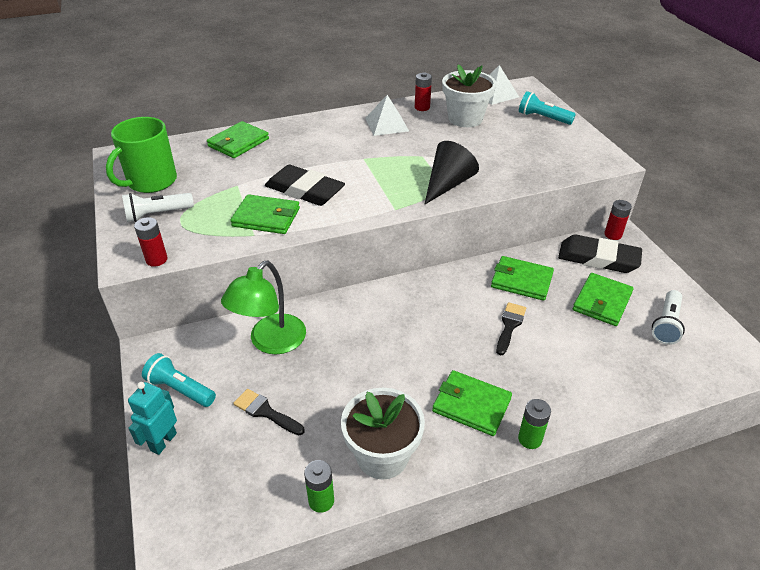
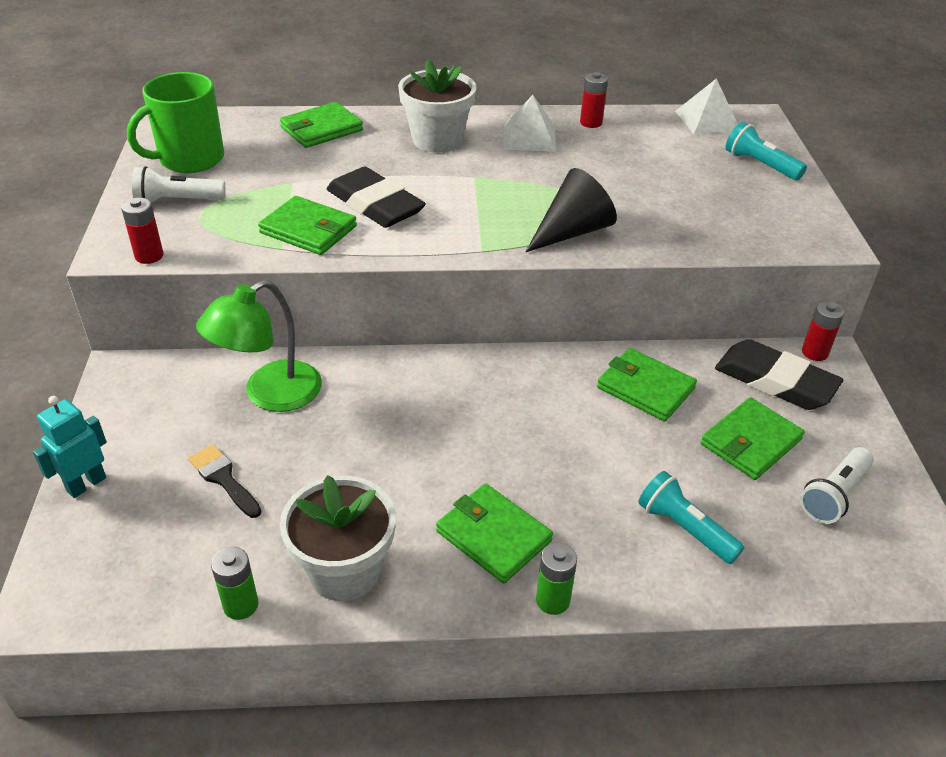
camera: 15 degrees right, 0 degrees up
(180, 389) = (134, 426): turquoise flashlight -> turquoise flashlight (684, 528)
(465, 118) = (644, 147): white flower pot -> white flower pot (437, 140)
(510, 325) = (598, 444): black brush -> none

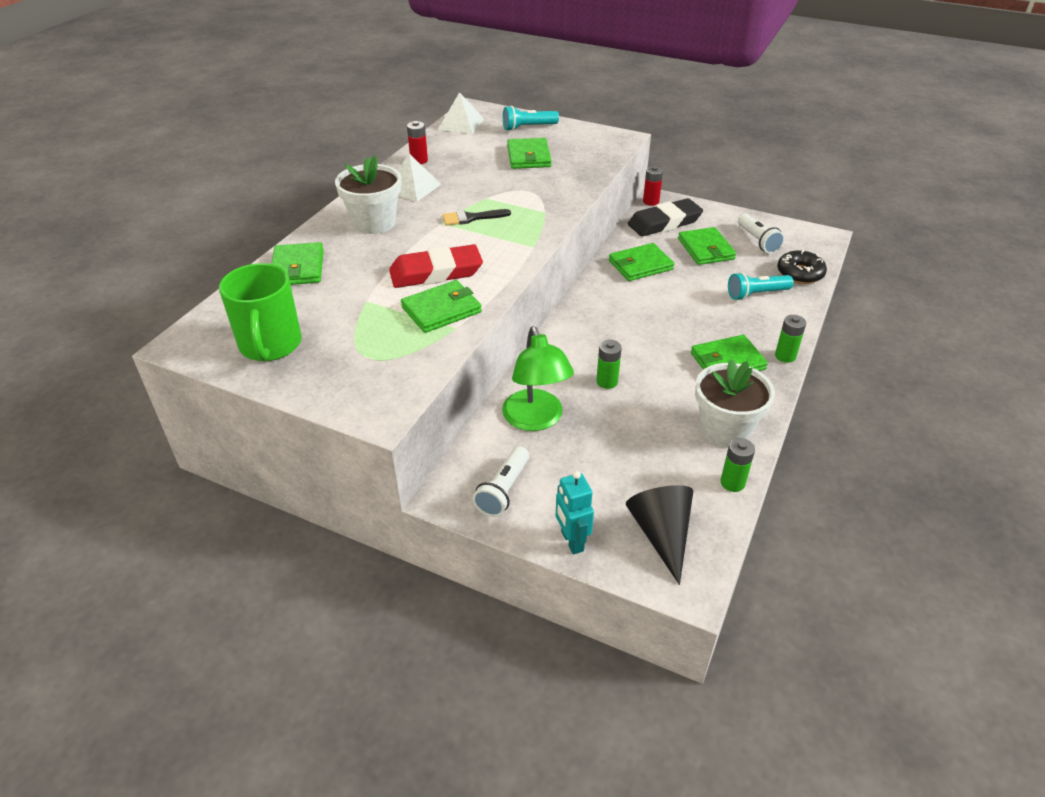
camera: 60 degrees left, 0 degrees up
(149, 256) = (406, 396): red battery -> none
(177, 201) = (334, 365): white flashlight -> white flashlight (503, 490)
(223, 478) = (610, 464): black brush -> black brush (471, 218)
(372, 430) = (607, 382): none -> green battery
(375, 204) = (436, 272): black eraser -> red eraser
(572, 231) = (541, 209): black cone -> black cone (661, 534)
(687, 187) = (529, 157): none -> green wallet
(792, 570) = (800, 273): none -> black donut

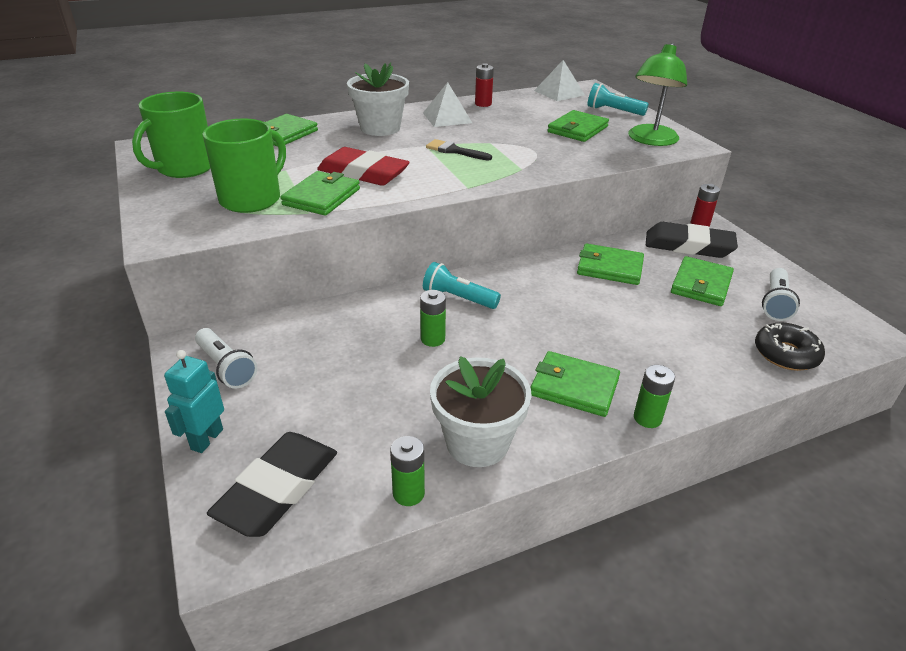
camera: 40 degrees right, 5 degrees down
(389, 341) = (252, 199): none -> green mug
(441, 309) = (322, 197): green wallet -> green wallet turned 75 degrees counterclockwise
(503, 490) = (226, 367): white flashlight -> white flashlight turned 105 degrees counterclockwise
(536, 420) = (331, 333): green lamp -> green lamp (650, 140)
(661, 534) = (277, 488): black cone -> black eraser
(756, 294) = (700, 347): turquoise flashlight -> turquoise flashlight (458, 298)

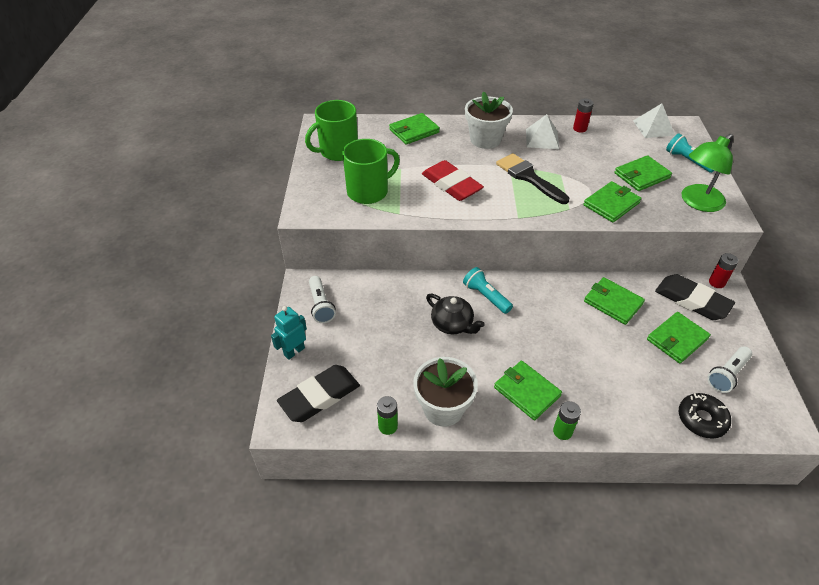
camera: 25 degrees right, 10 degrees up
(322, 197) = (413, 201): green wallet -> green wallet (611, 204)
(433, 339) = (453, 324): green battery -> black teapot
(454, 151) = (528, 177): black brush -> black brush, size x1.64

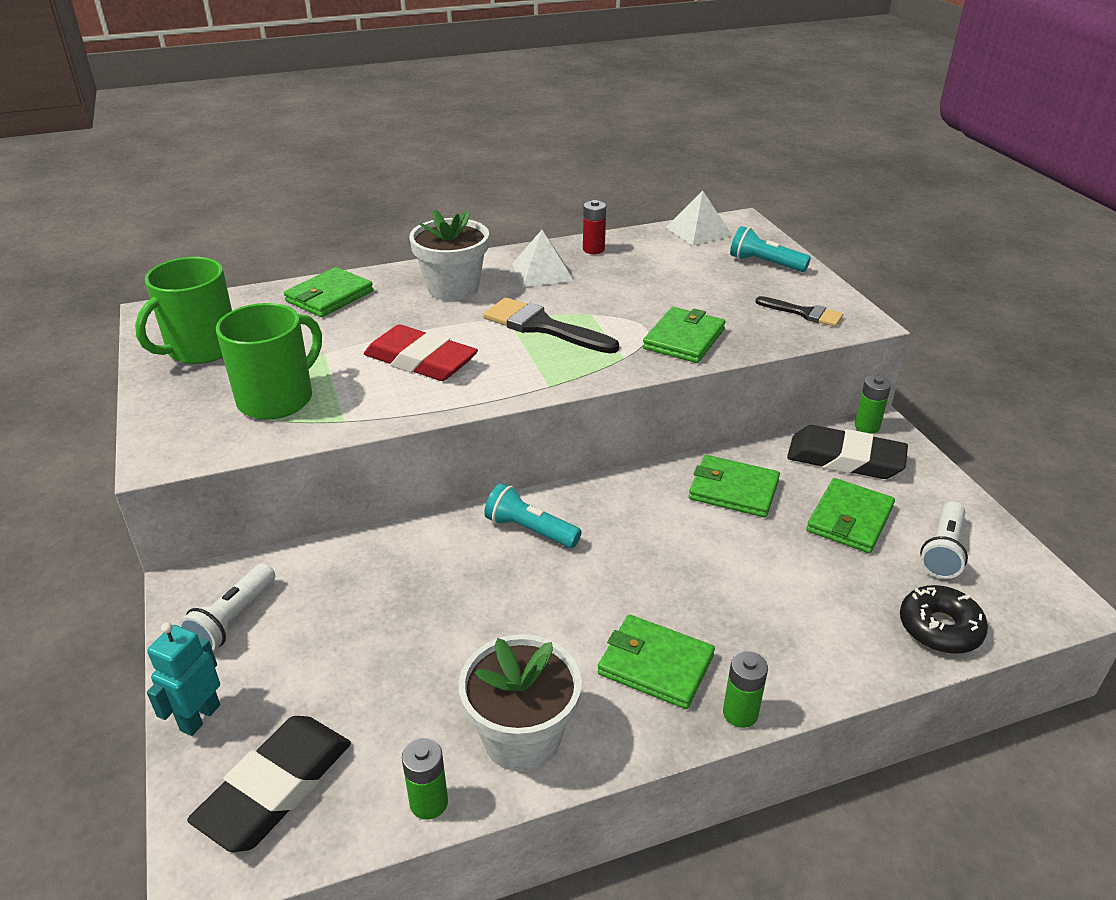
camera: 20 degrees left, 10 degrees down
(321, 305) = (233, 620): white flashlight -> white flashlight turned 60 degrees clockwise
(453, 324) = (489, 589): black teapot -> none
(641, 175) = (710, 294): green wallet -> none
(697, 202) = (804, 313): green lamp -> black brush
(716, 282) = (867, 426): red battery -> green battery

